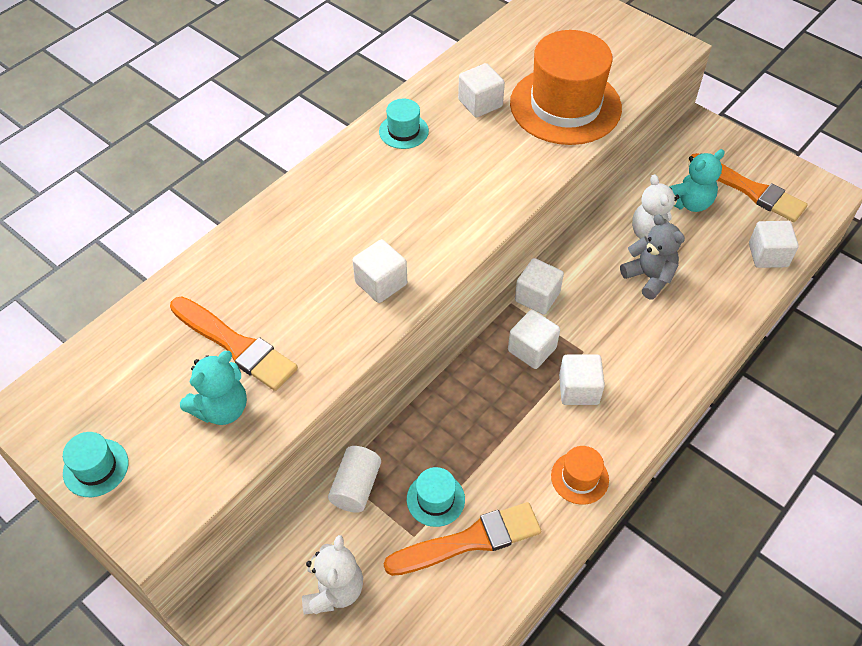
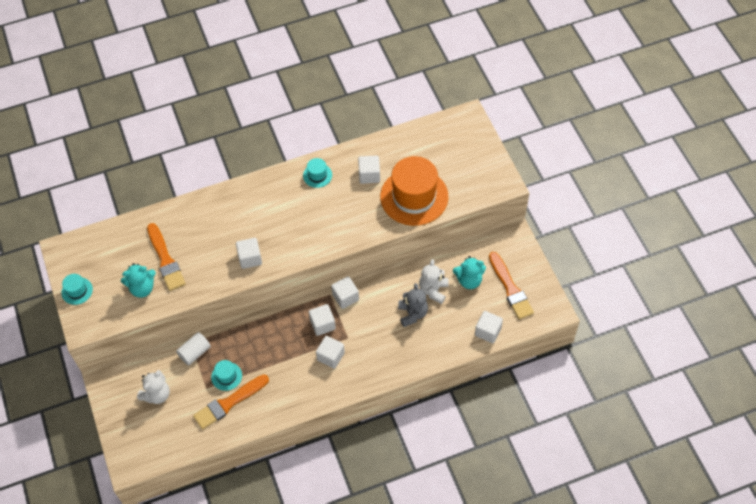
camera: 30 degrees right, 5 degrees up
(469, 540) = (229, 403): orange brush -> orange brush turned 135 degrees clockwise
(579, 478) = (299, 399): orange hat -> none

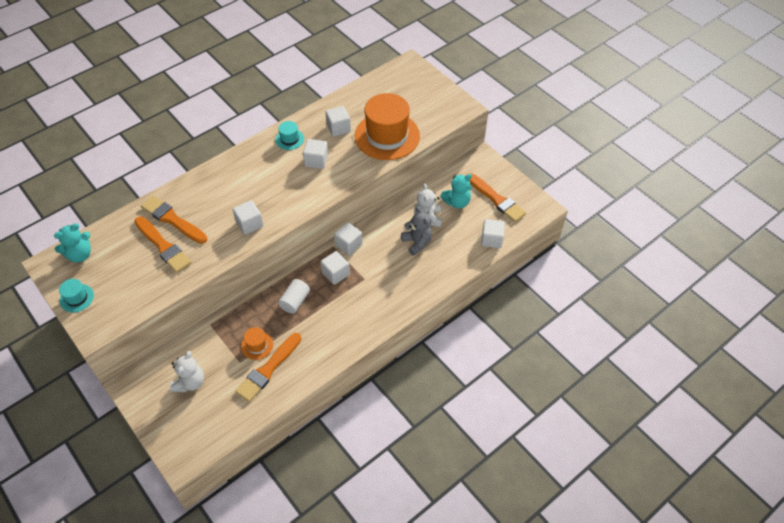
camera: 20 degrees left, 5 degrees down
(142, 288) = (147, 278): turquoise teddy bear -> turquoise teddy bear (80, 255)
(182, 234) = (172, 219): none -> orange brush
(195, 352) = (217, 332): white cylinder -> white cylinder (295, 301)
(226, 376) = (257, 345): turquoise hat -> orange hat
(330, 356) = (354, 299): white cube -> white cube (316, 161)

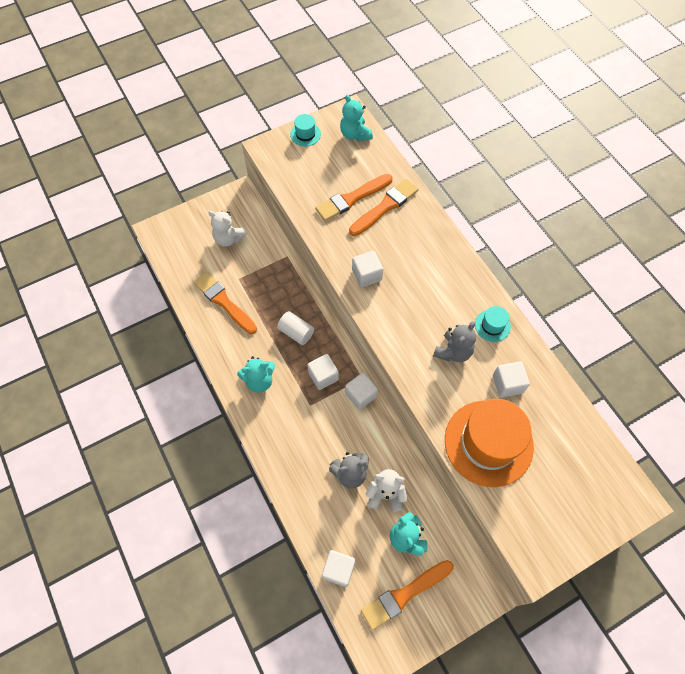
camera: 100 degrees right, 10 degrees up
(257, 345) = (253, 294): orange hat -> none
(316, 161) = (453, 351): white cube -> grey teddy bear
(348, 321) = (259, 380): none -> turquoise teddy bear

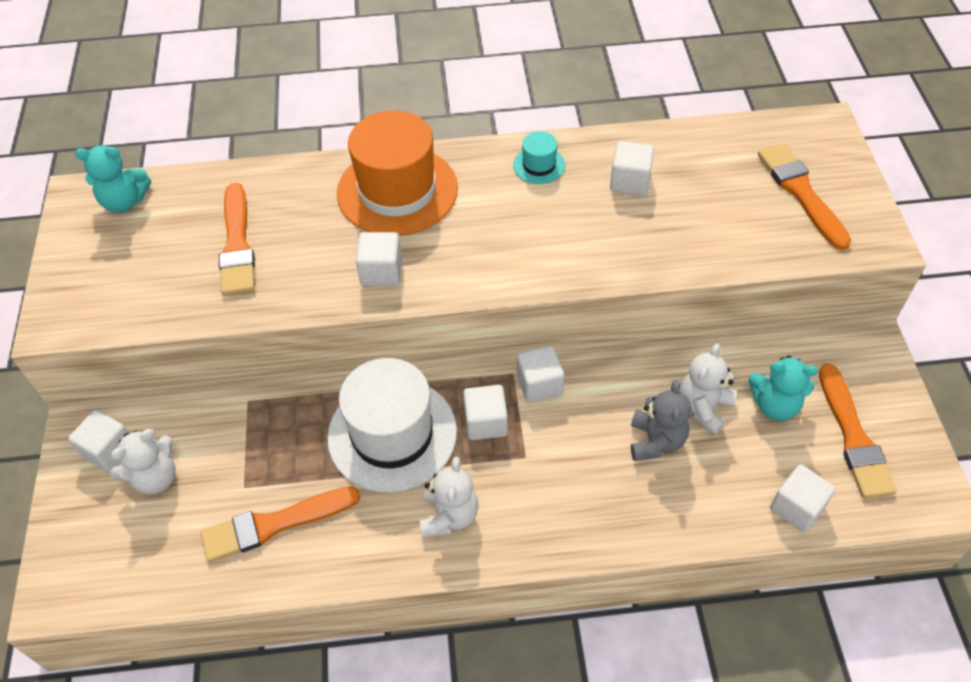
camera: 65 degrees left, 10 degrees down
(234, 212) = (109, 450): none -> white cube
(259, 380) = (449, 516): turquoise teddy bear -> white teddy bear
(296, 332) = (392, 434): white cylinder -> white hat
(305, 134) = (71, 263): turquoise hat -> none
(385, 207) = (280, 210): orange brush -> orange brush (801, 192)
(453, 351) = (556, 218): grey teddy bear -> none
(488, 443) = (703, 230): orange hat -> orange hat (397, 190)

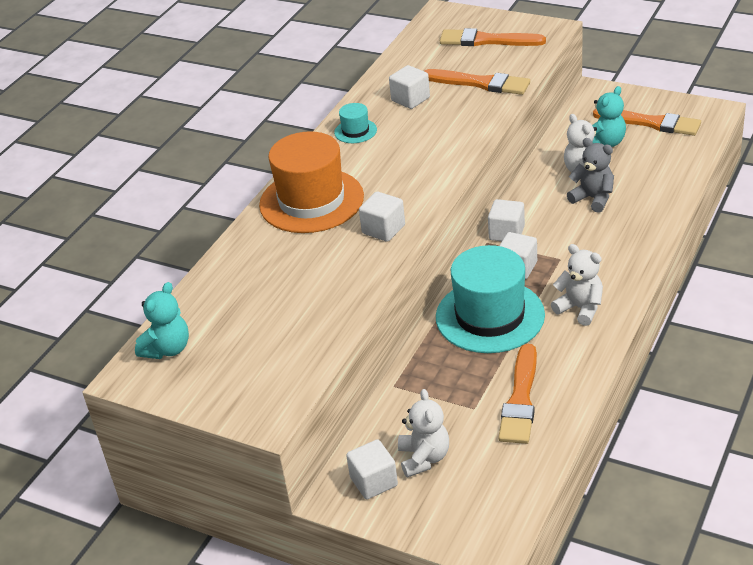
camera: 55 degrees left, 15 degrees down
(237, 244) = (283, 295): orange brush -> orange brush (480, 83)
(392, 434) = (490, 316): white hat -> turquoise hat
(797, 507) = (683, 162): white cube -> none

